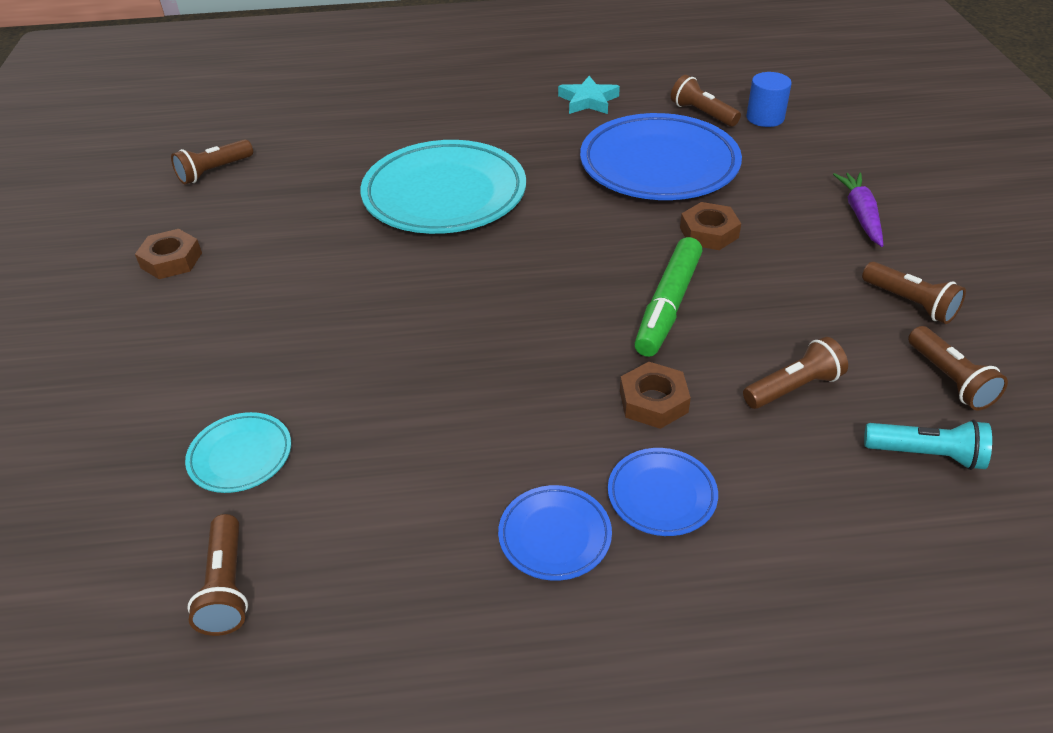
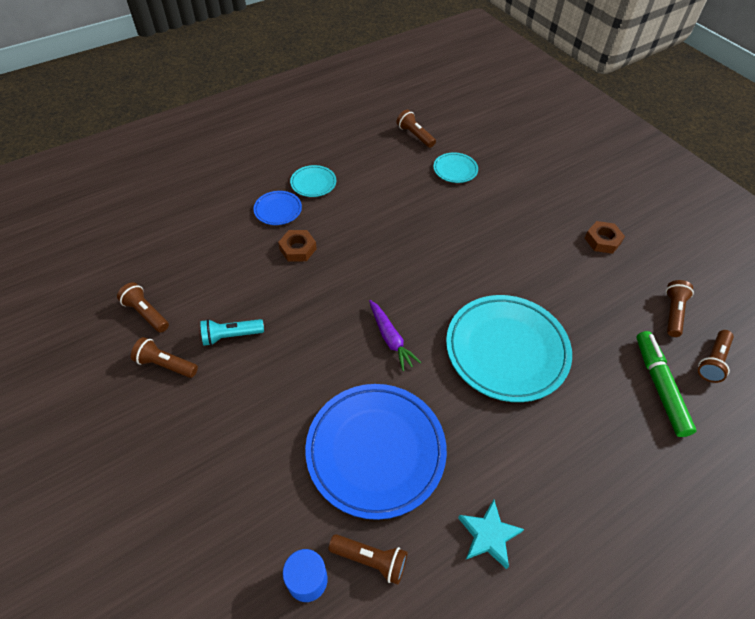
camera: 150 degrees right, 10 degrees up
(555, 536) = (313, 183): blue plate -> turquoise plate
(668, 306) = (313, 309): green marker -> green marker (659, 386)
(709, 232) = (309, 383): brown nut -> none
(793, 387) = (230, 280): brown flashlight -> brown flashlight (712, 361)
(860, 215) = (201, 448): purple carrot -> purple carrot (390, 339)
(926, 454) = (162, 265): turquoise flashlight -> turquoise flashlight (231, 336)

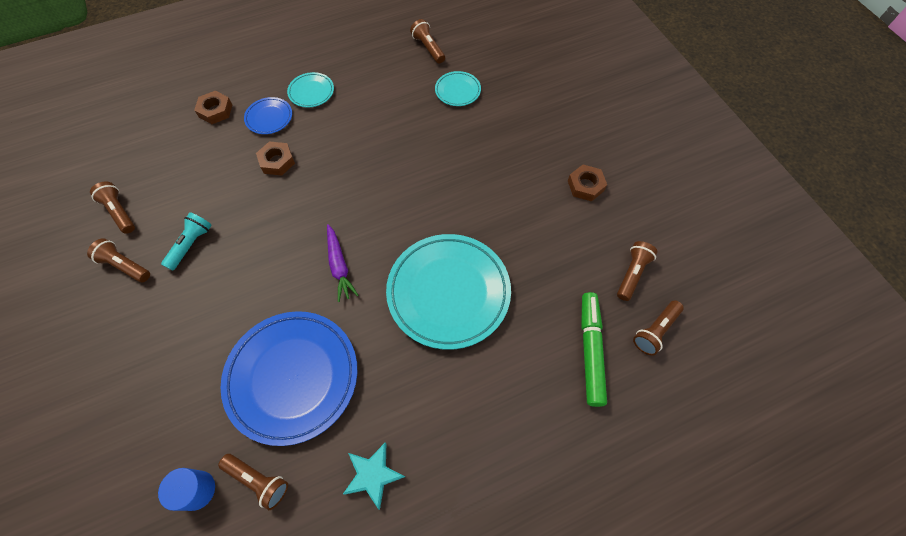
camera: 10 degrees right, 10 degrees up
(221, 209) = (215, 111): none -> brown nut
(231, 336) = (191, 245): turquoise flashlight -> turquoise flashlight turned 120 degrees clockwise

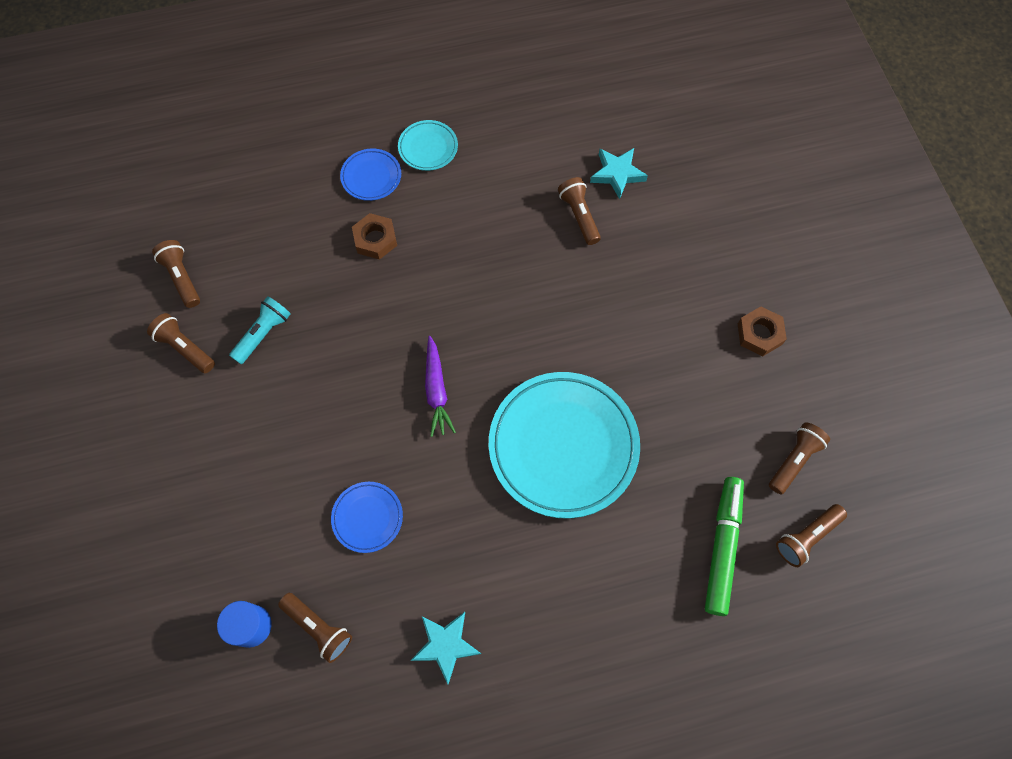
camera: 10 degrees right, 5 degrees up
(215, 111) = (305, 157): brown nut -> none
(292, 377) = (367, 517): blue plate -> blue plate, size x0.46
(428, 48) = (588, 104): brown flashlight -> brown flashlight (579, 216)
(457, 91) = (617, 174): turquoise plate -> turquoise star

